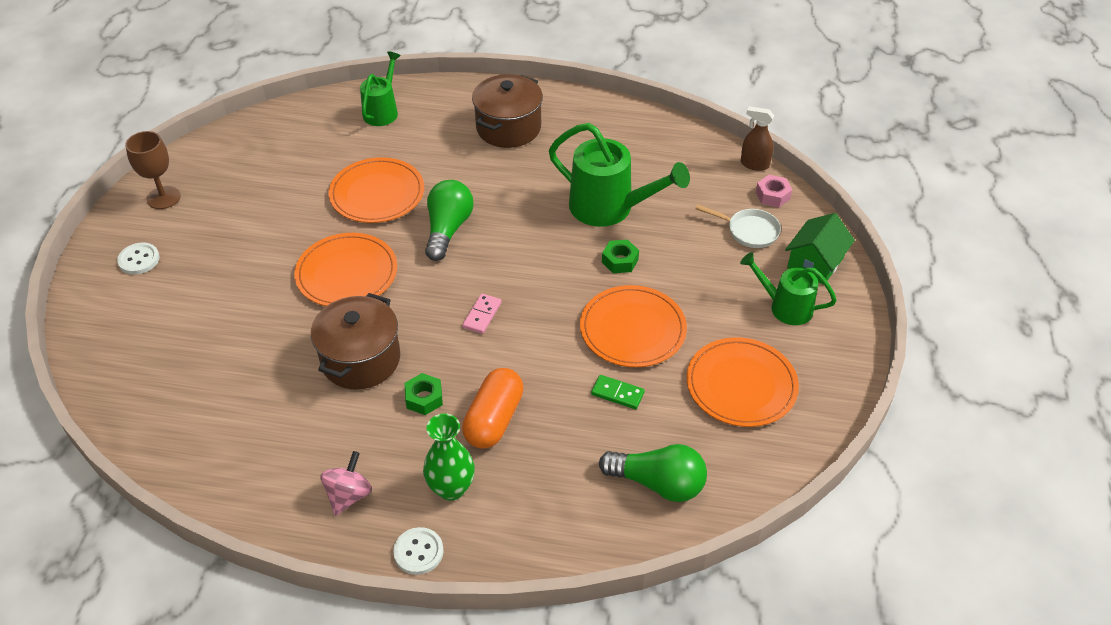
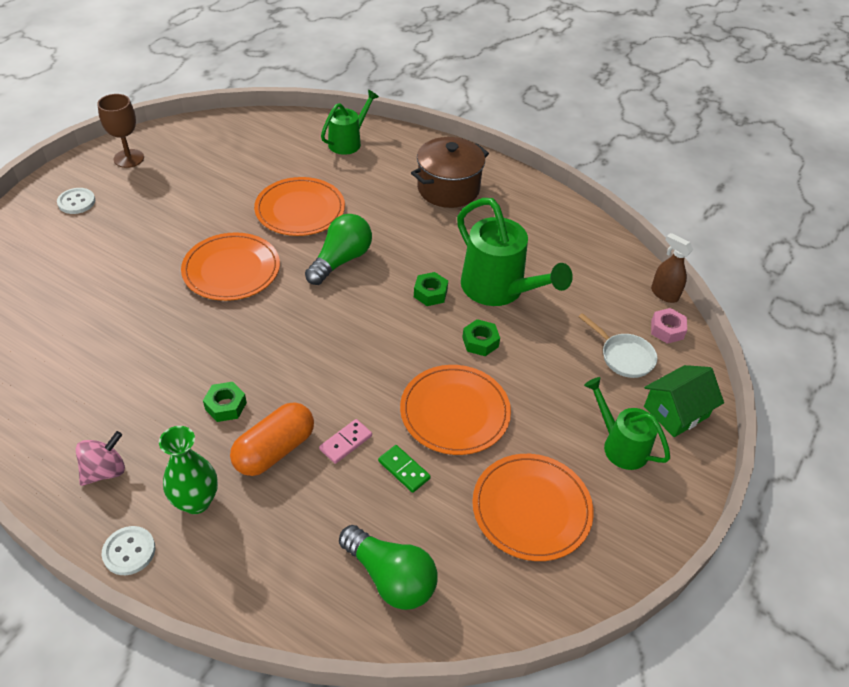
camera: 20 degrees right, 0 degrees up
(361, 359) = (194, 350): brown pot -> none
(482, 315) = (324, 348): pink domino -> pink domino (346, 442)
(550, 232) = (430, 293): none -> green nut

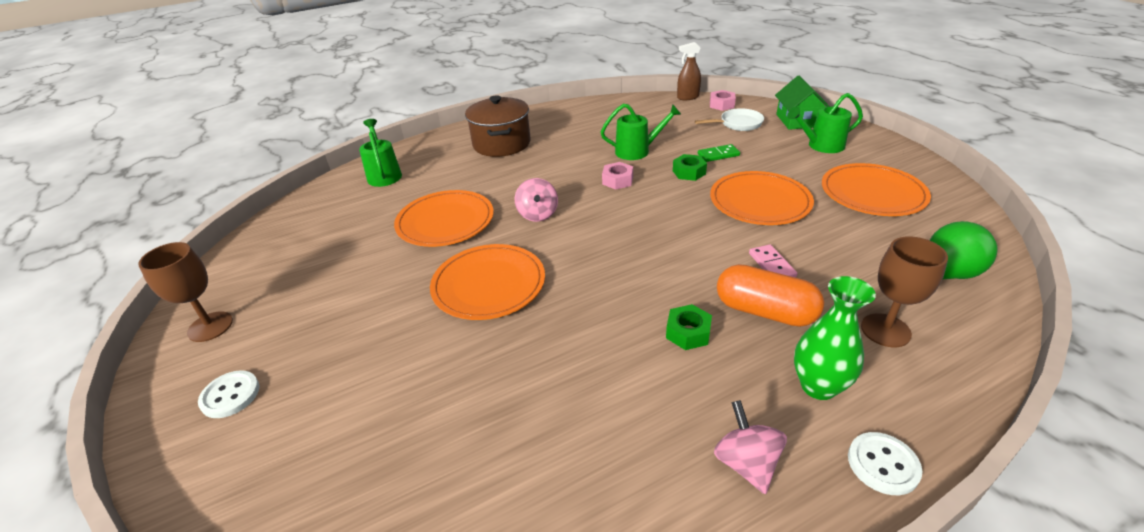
camera: 55 degrees left, 10 degrees down
(274, 450) = (765, 311): orange capsule -> orange capsule turned 45 degrees counterclockwise
(286, 541) = (885, 330): none -> brown goblet
(341, 260) = (537, 214): green light bulb -> pink spinning top
(404, 470) = (815, 241): green domino -> green domino (718, 155)
(430, 293) = (617, 180): green nut -> pink nut
(499, 290) = (638, 151): green watering can -> green watering can, size x0.61

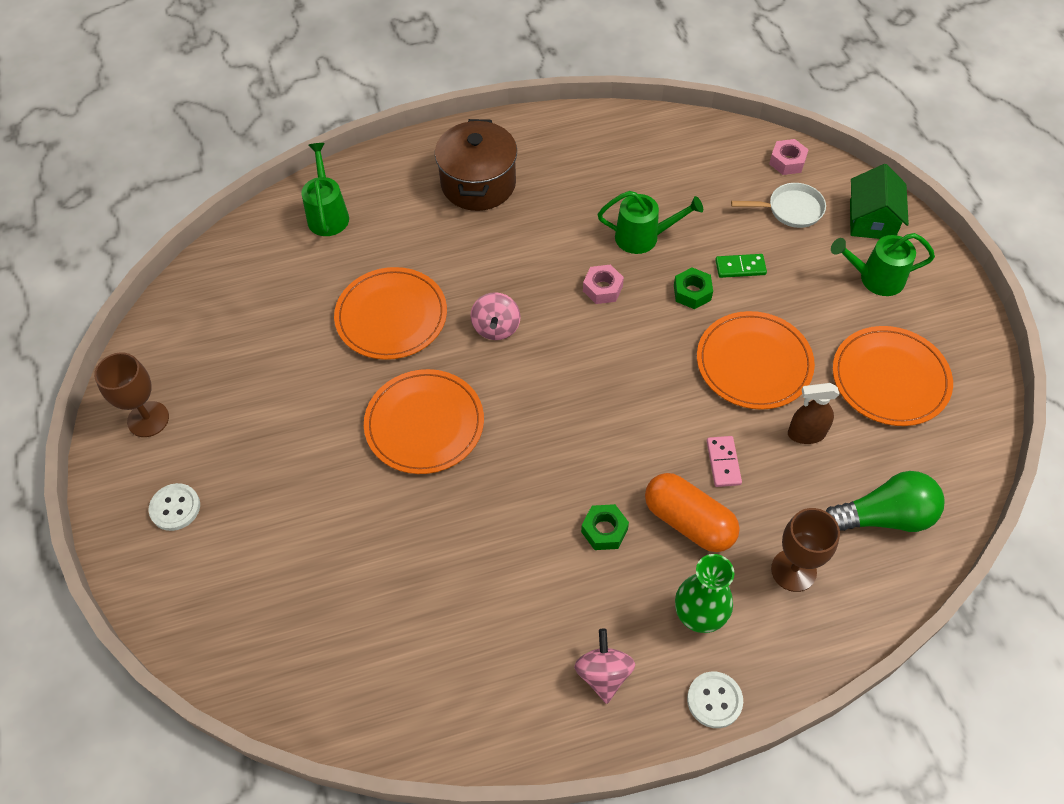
camera: 10 degrees right, 20 degrees up
(687, 97) = (748, 133): brown spray bottle -> brown spray bottle (806, 434)

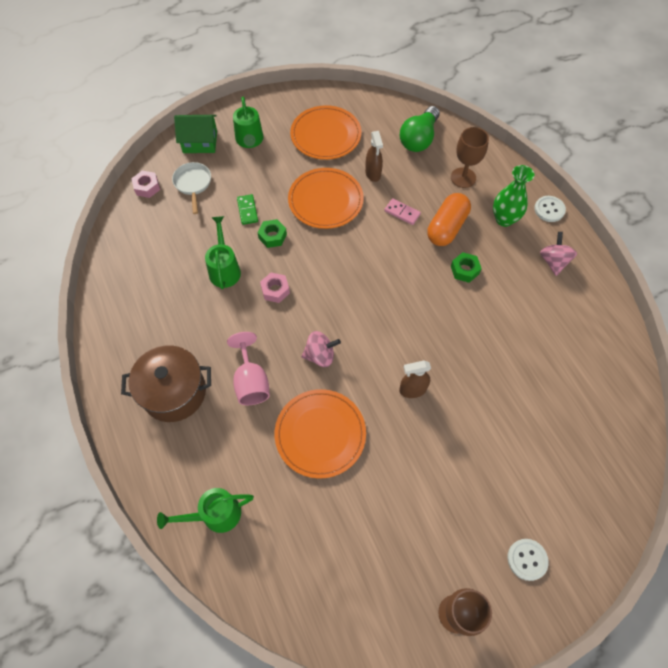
camera: 100 degrees left, 5 degrees up
(424, 424) = (412, 390): orange plate -> brown spray bottle
(475, 254) = (251, 382): none -> pink goblet
(603, 674) = (553, 261): pink spinning top -> pink spinning top turned 105 degrees clockwise
(723, 462) = (402, 212): pink domino -> pink domino turned 45 degrees clockwise
(884, 516) = (419, 139): green light bulb -> green light bulb turned 135 degrees counterclockwise

